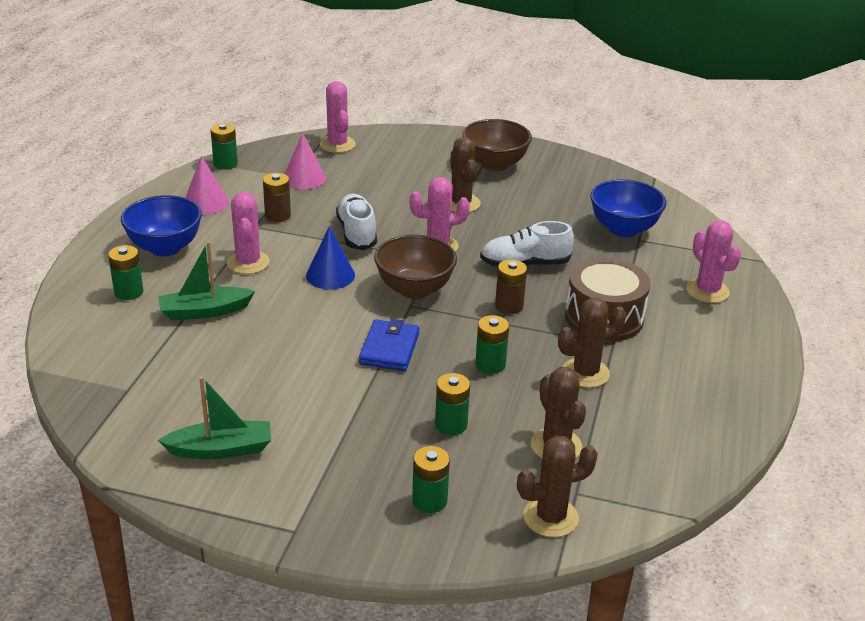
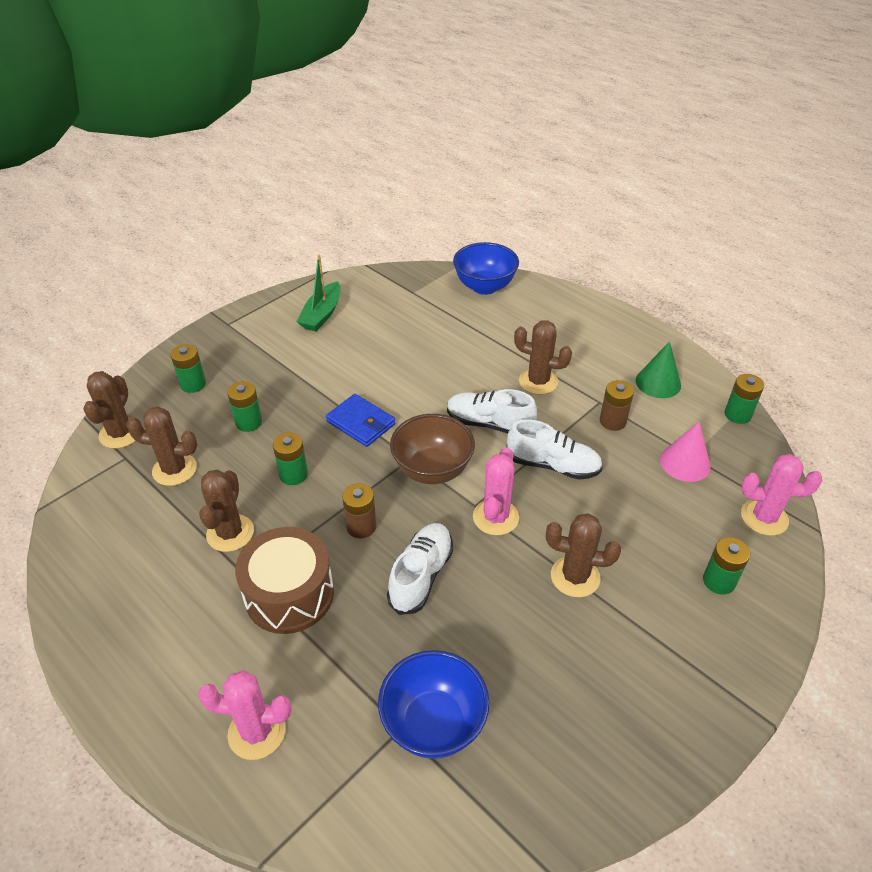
camera: 120 degrees right, 10 degrees up
(129, 292) = (530, 313): green battery -> green battery (719, 581)
(165, 247) = (587, 343): blue bowl -> blue bowl (484, 287)
(204, 311) = (480, 342): green boat -> none
(206, 203) = (658, 382): pink cone -> green cone
(248, 263) = (538, 381): pink cactus -> brown cactus
(330, 275) = (489, 424): blue cone -> white shoe
(495, 164) = (663, 662): brown bowl -> none

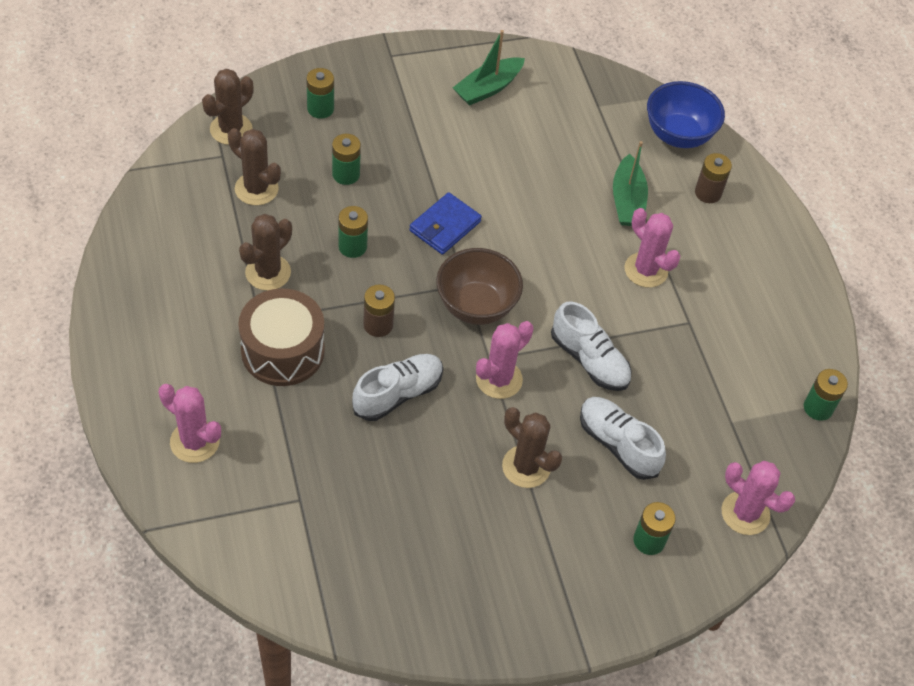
camera: 25 degrees right, 10 degrees up
(361, 423) = (445, 226): blue wallet -> blue wallet turned 60 degrees clockwise
(433, 723) = (325, 511): blue bowl -> none
(485, 342) = (627, 201): none -> green boat
(489, 424) = (563, 289): white shoe -> white shoe (618, 444)
(538, 381) = (646, 270): brown cactus -> pink cactus
(612, 421) = (684, 348): brown battery -> brown battery (708, 193)
(658, 382) = (767, 333): green cone -> none
(685, 463) = (718, 425): pink cone -> none

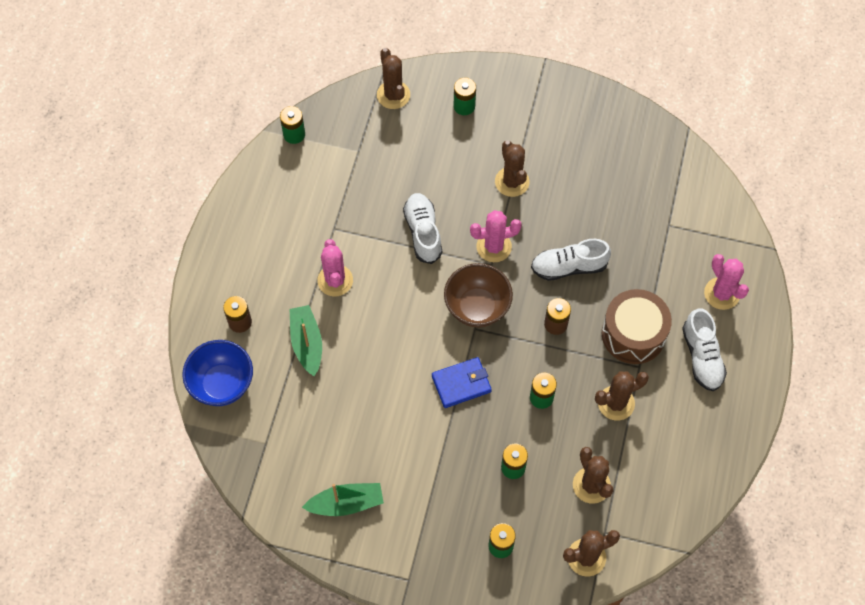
camera: 145 degrees left, 10 degrees up
(618, 444) = (443, 169): white shoe -> white shoe (702, 357)
(627, 201) = (307, 343): green boat -> green boat turned 45 degrees counterclockwise
(745, 513) = (393, 95): pink cactus -> brown cactus

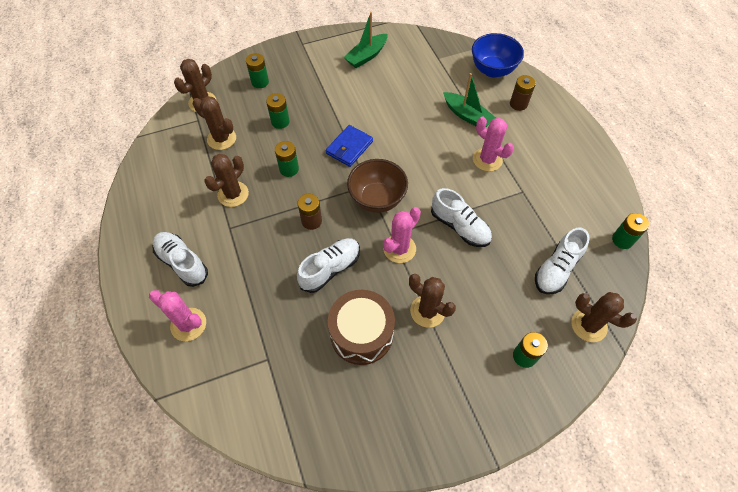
camera: 145 degrees right, 5 degrees down
(374, 147) = (556, 269): none -> white shoe
(633, 334) = (247, 248): brown drum -> brown drum (361, 334)

